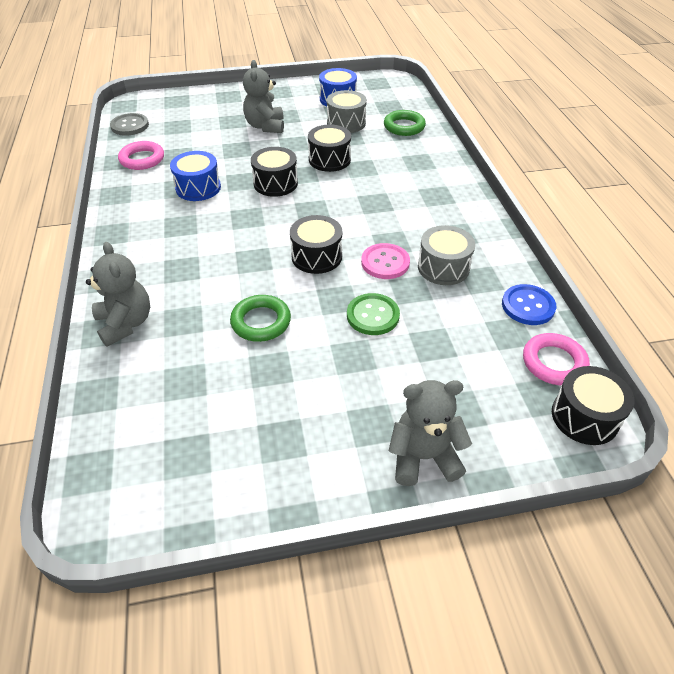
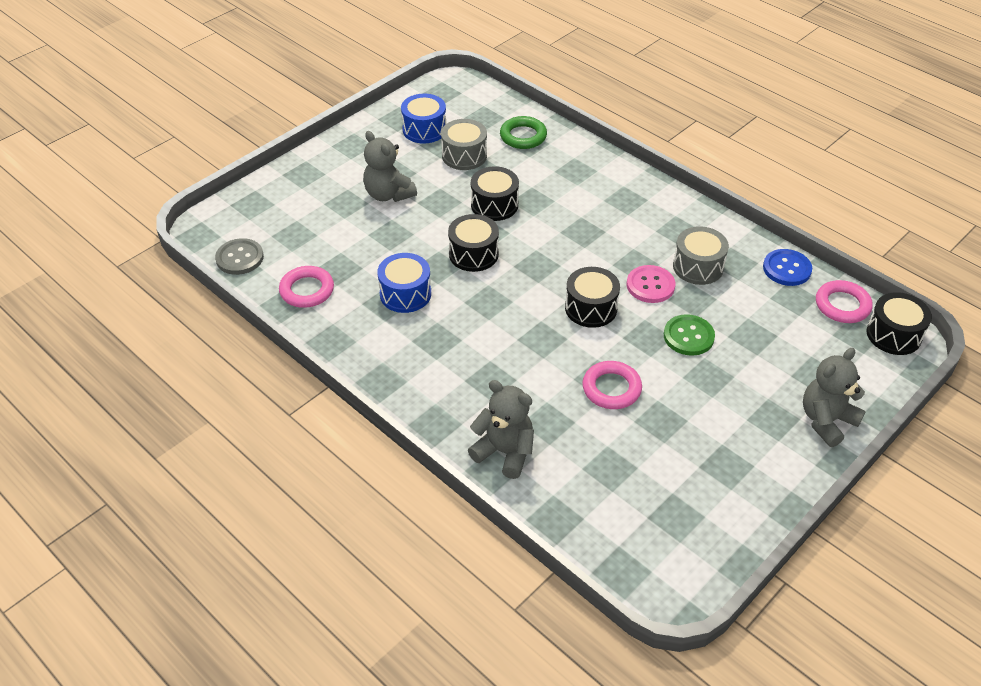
camera: 35 degrees left, 0 degrees up
(261, 322) = (611, 388): green ring -> pink ring

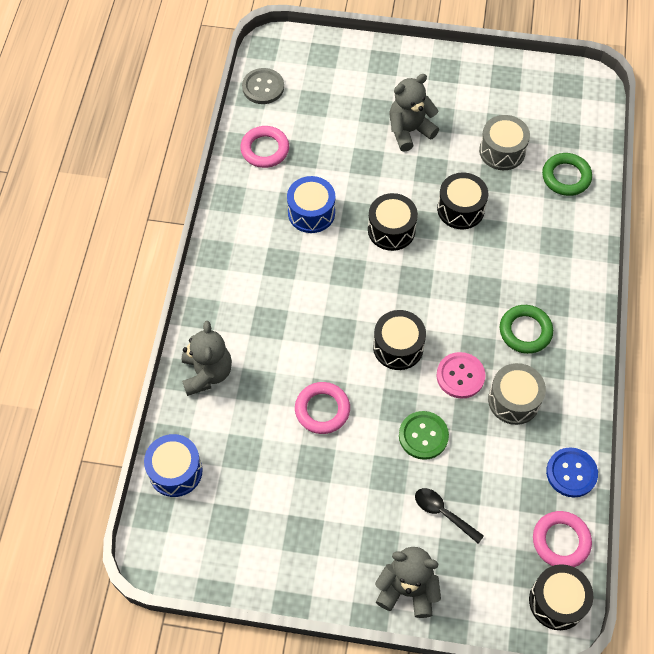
camera: 55 degrees right, 15 degrees up
(388, 194) = (409, 131): grey teddy bear -> grey teddy bear turned 45 degrees clockwise
(424, 129) = (508, 104): blue drum -> blue drum (175, 471)
(641, 228) = (525, 331): none -> green ring
(770, 361) = (443, 513): none -> black spoon

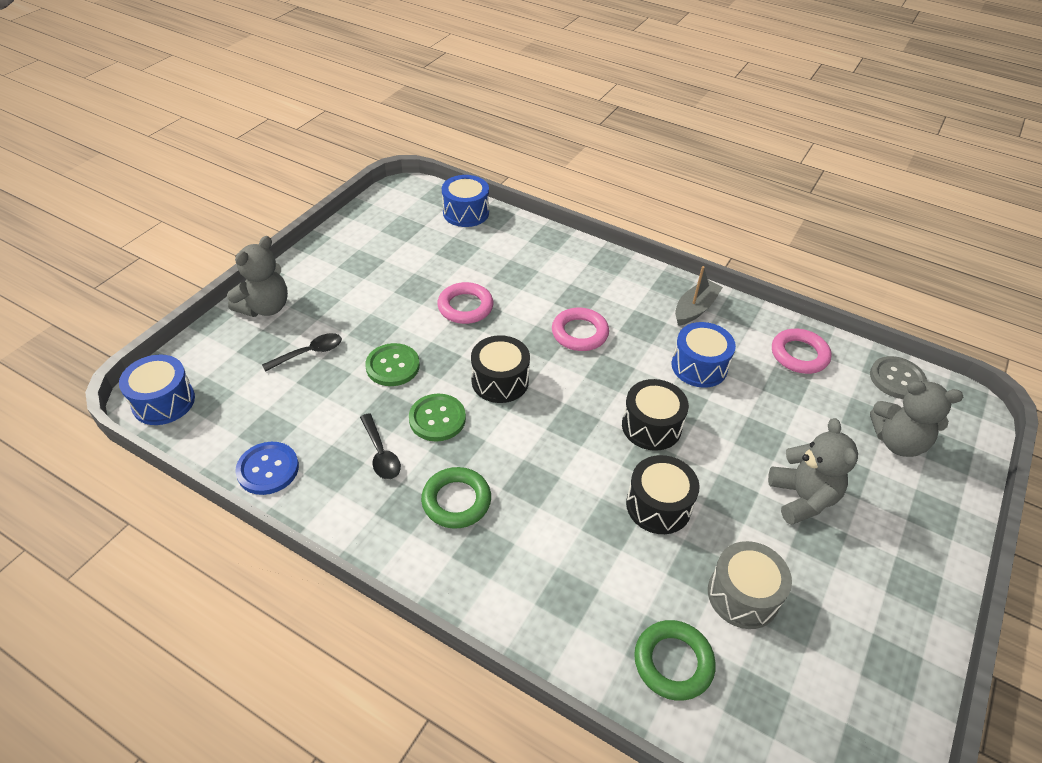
camera: 110 degrees right, 15 degrees down
(207, 373) = (545, 249): grey teddy bear -> grey teddy bear (898, 442)
(240, 230) = (695, 309): none -> grey boat
(460, 376) = (437, 419): pink button -> green button
(514, 400) = (381, 453): grey drum -> black spoon
(557, 601) = (163, 402): black drum -> blue drum
(561, 541) = (211, 429): pink ring -> pink ring (579, 333)

